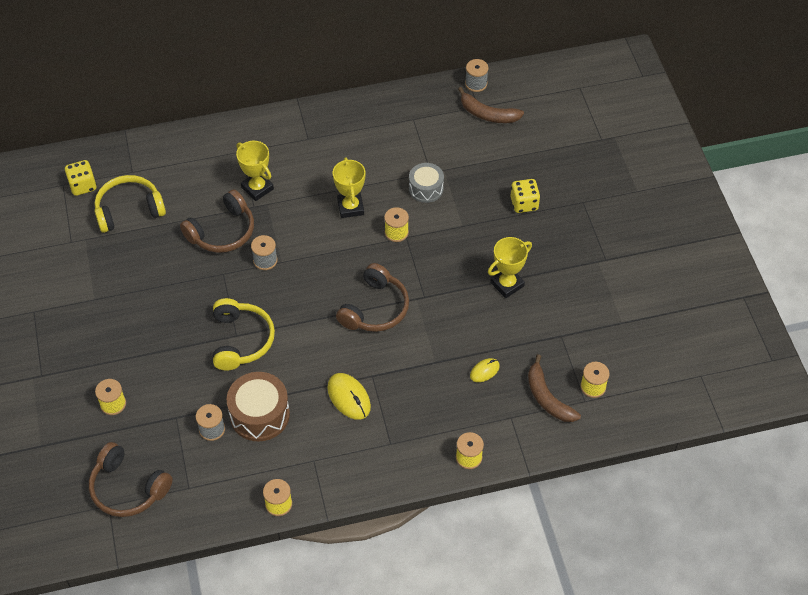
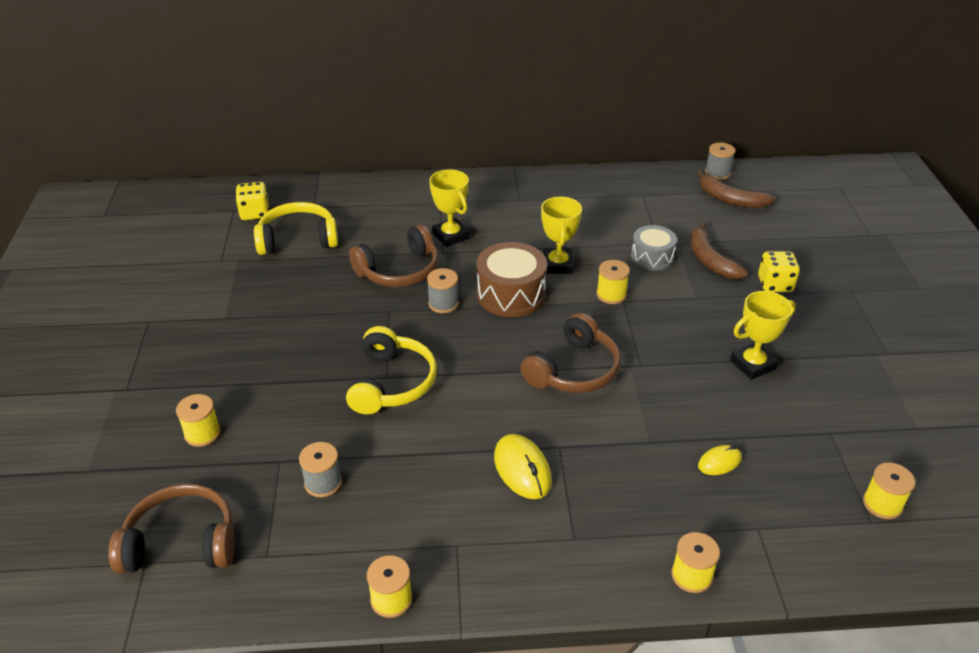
camera: 10 degrees right, 15 degrees down
(128, 488) = (181, 543): brown headphones -> brown headphones turned 135 degrees clockwise
(260, 415) = (393, 474): brown drum -> brown drum (511, 294)
(547, 398) = (813, 509): brown banana -> brown banana (710, 260)

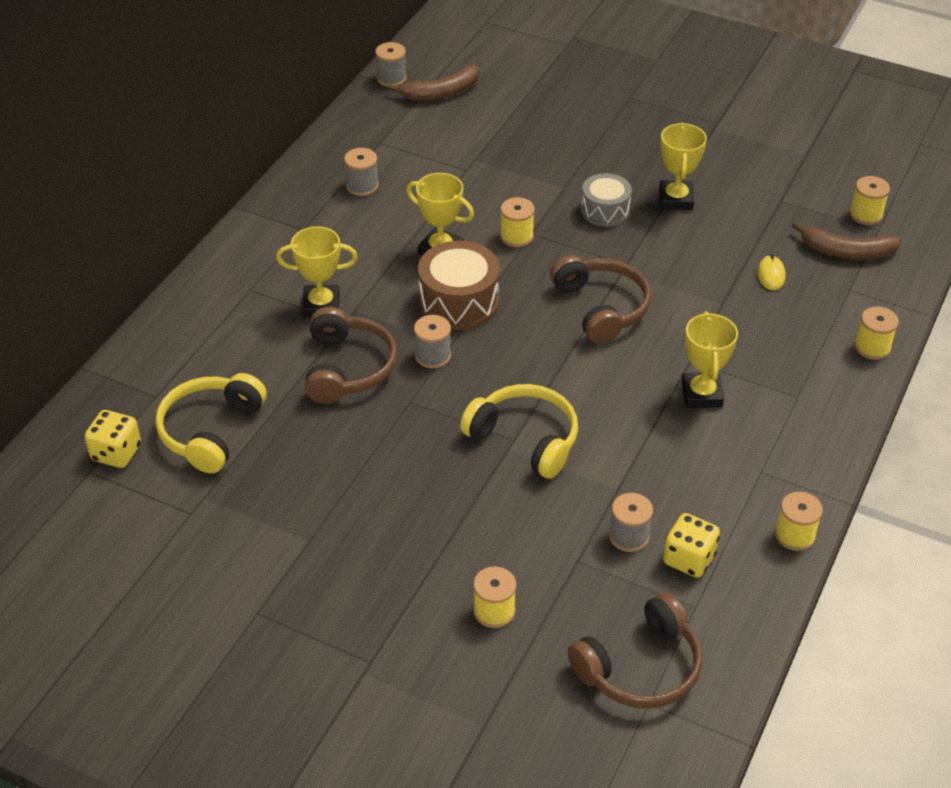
camera: 60 degrees left, 5 degrees up
(181, 543) = (640, 667): brown headphones -> brown headphones turned 150 degrees counterclockwise
(522, 469) = (701, 394): yellow mouse -> yellow trophy
(588, 205) = (362, 186): none -> grey spool
(652, 257) = (484, 184): grey drum -> grey drum (605, 210)
(710, 260) = (520, 152): brown banana -> brown banana (847, 252)
(775, 284) = (586, 133): yellow dice -> yellow dice (689, 559)

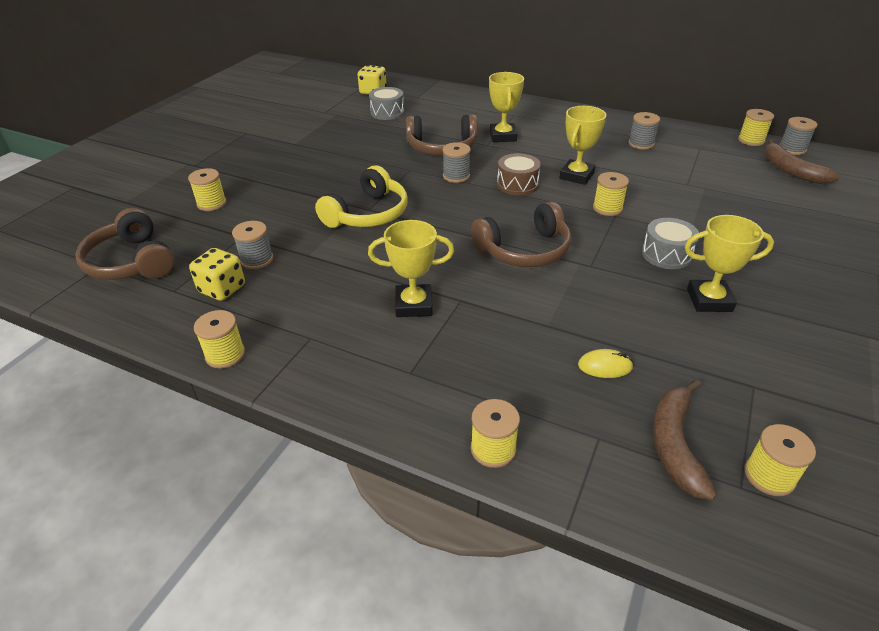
camera: 90 degrees right, 5 degrees down
(211, 431) = (387, 112): yellow headphones -> grey drum
(365, 101) = (751, 140): none -> yellow spool
(459, 302) = (517, 184): brown drum -> brown drum, size x0.65

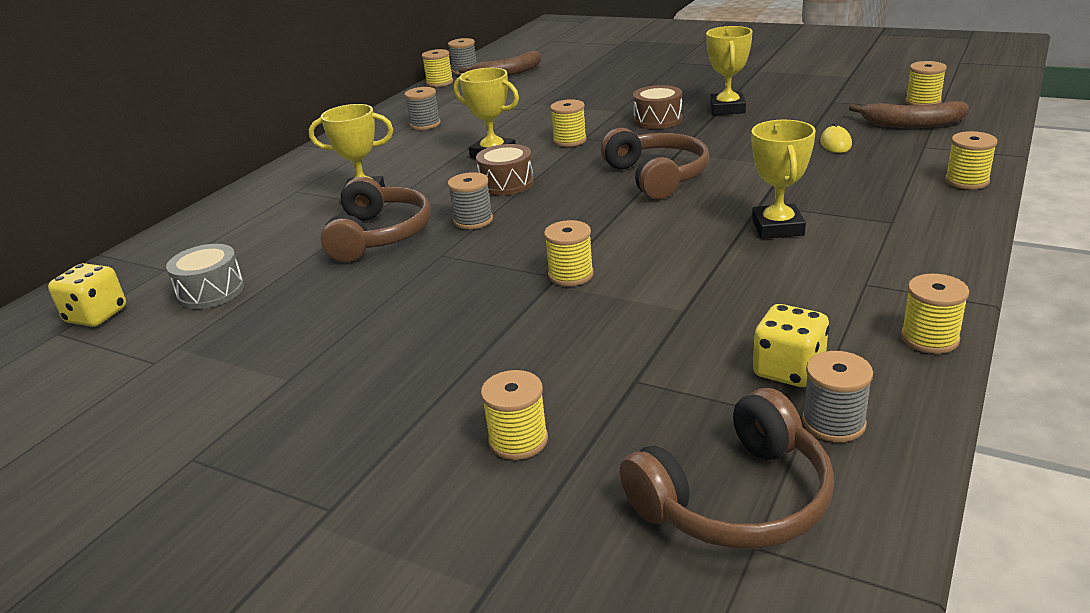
camera: 85 degrees left, 10 degrees down
(257, 259) = (703, 352): grey spool -> grey spool (833, 423)
(368, 214) = (571, 275): yellow headphones -> yellow spool
(666, 254) = (658, 120): grey drum -> brown drum

